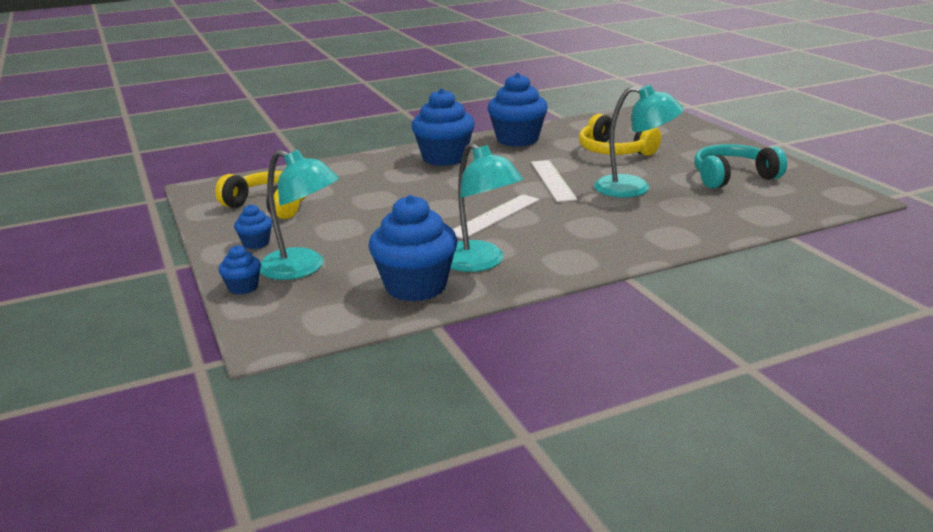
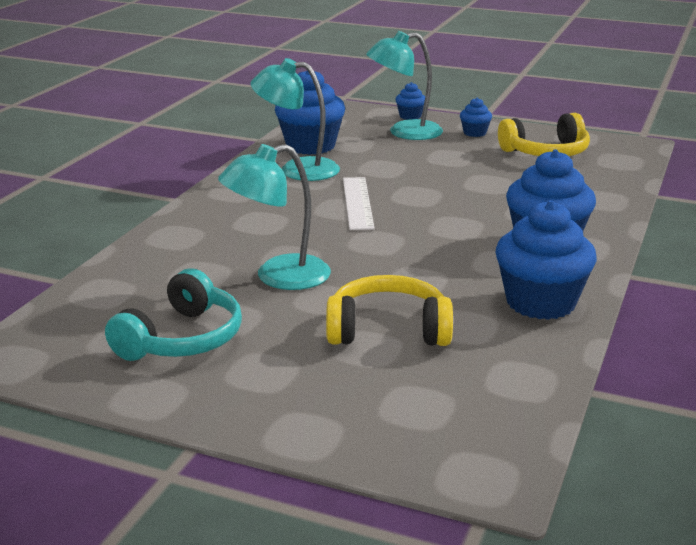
camera: 135 degrees right, 0 degrees up
(552, 180) = (379, 256): white ruler -> none

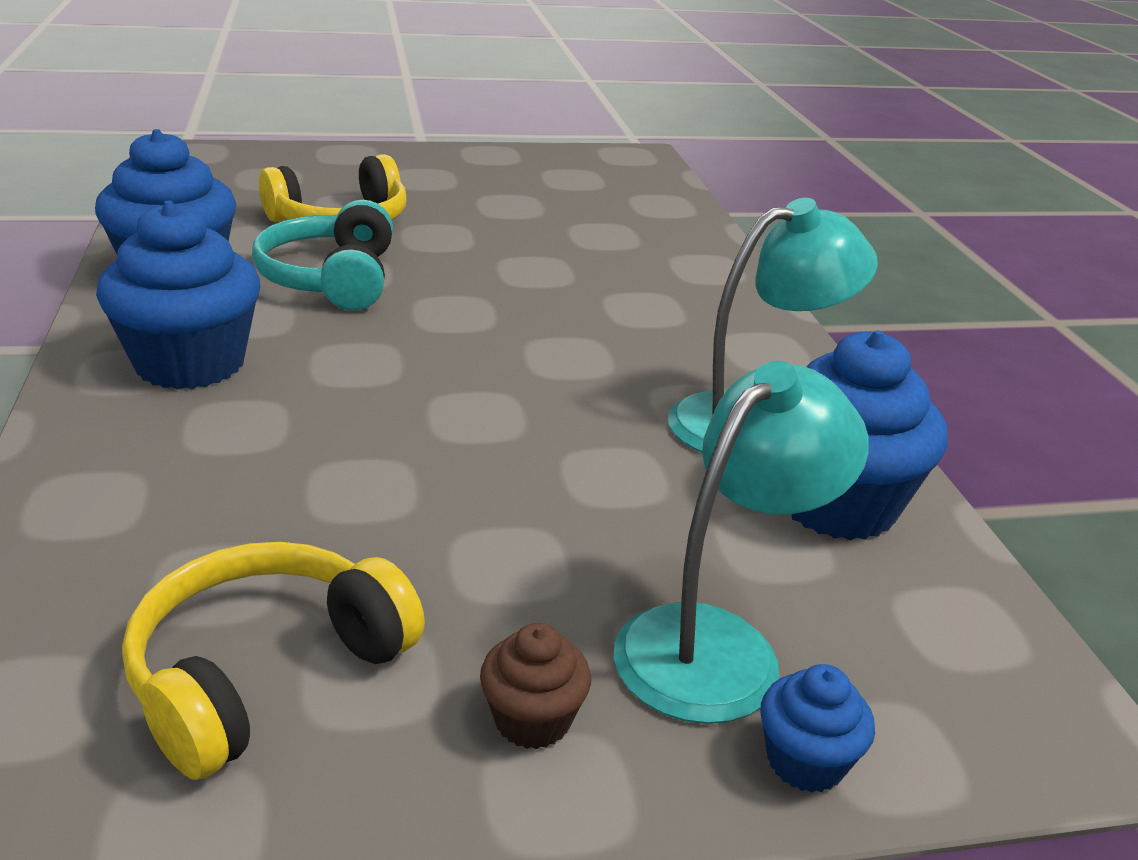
camera: 145 degrees right, 5 degrees up
(182, 339) = (524, 185): turquoise headphones -> turquoise headphones (330, 279)
(278, 277) = (517, 247): turquoise lamp -> none
(357, 203) = (556, 372): white ruler -> none
(474, 133) = (532, 720): blue cupcake -> brown cupcake

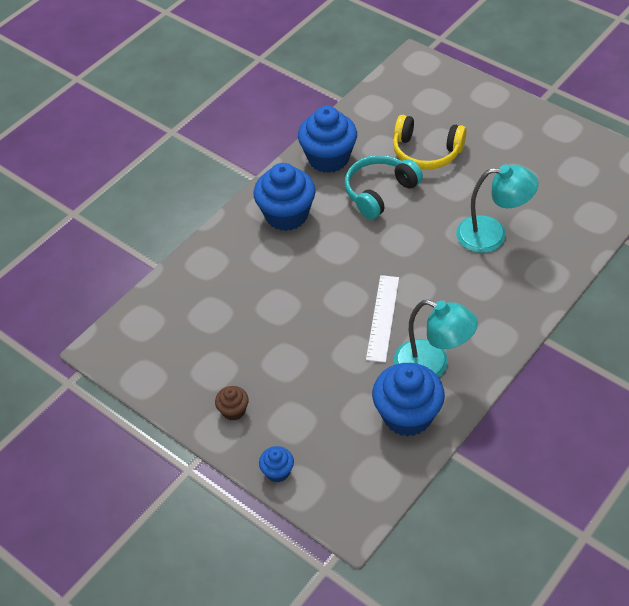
camera: 55 degrees right, 20 degrees up
(265, 672) = (194, 351): yellow headphones -> none
(580, 407) = (383, 318): none -> white ruler
(718, 644) = (302, 428): turquoise lamp -> turquoise lamp (492, 234)

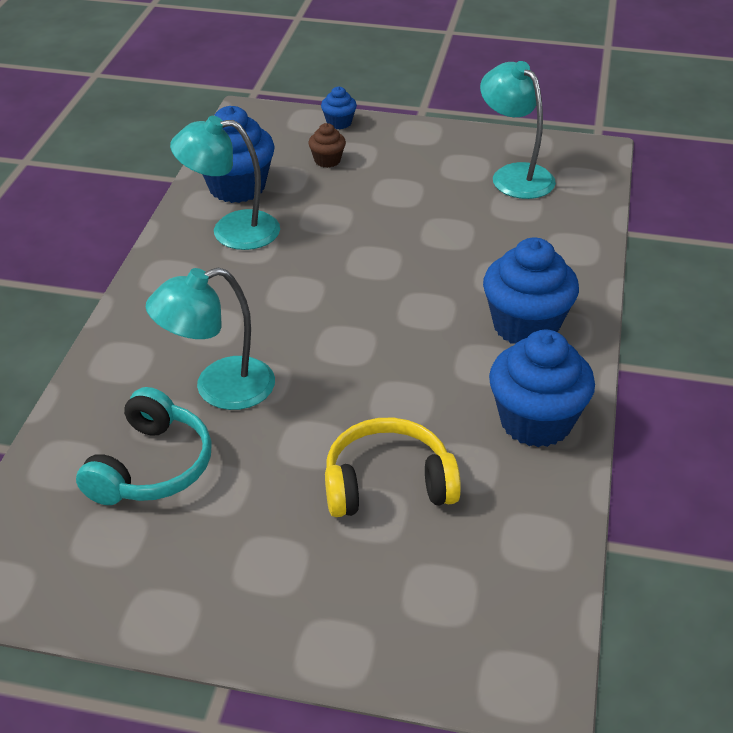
camera: 150 degrees right, 10 degrees down
(185, 346) = (514, 175): none -> turquoise lamp
(233, 410) = (416, 146): brown cupcake -> brown cupcake (327, 160)
(379, 192) = (420, 396): turquoise headphones -> turquoise headphones (152, 467)
(383, 318) = (315, 256): white ruler -> none

